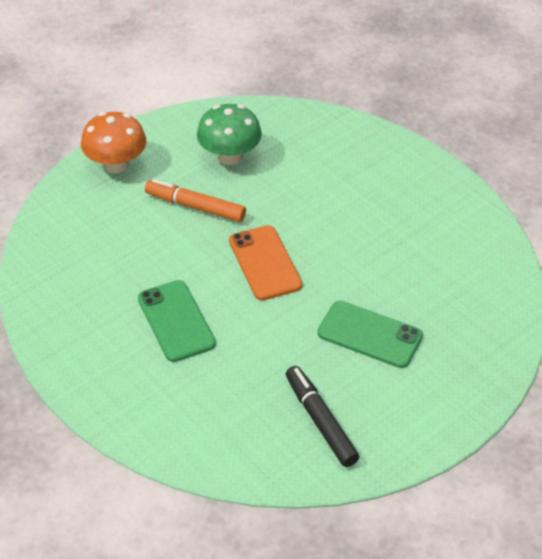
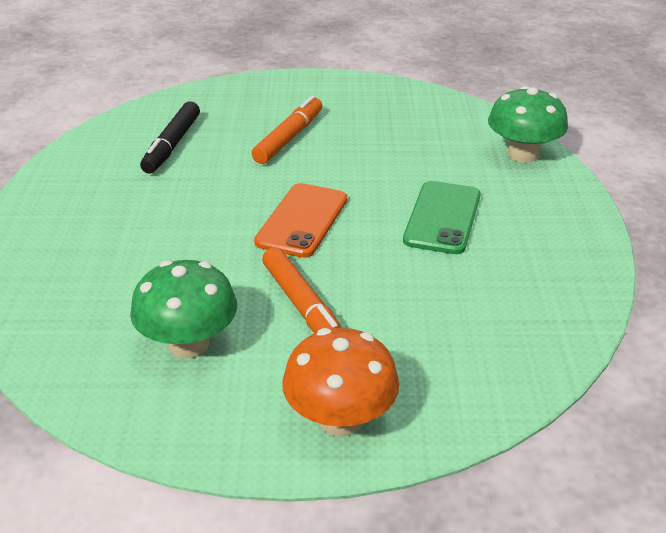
camera: 140 degrees left, 10 degrees down
(170, 433) = (523, 154): none -> green mushroom
(320, 421) = (396, 115): black marker -> black marker (172, 145)
(369, 335) = (289, 138): green phone -> orange marker

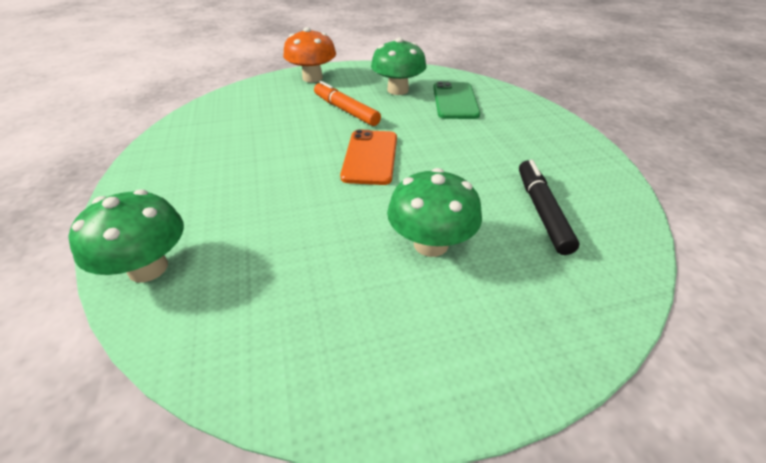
camera: 165 degrees right, 5 degrees up
(289, 138) = (430, 244): orange marker -> green mushroom
(442, 218) = (256, 176): green phone -> green phone (455, 101)

